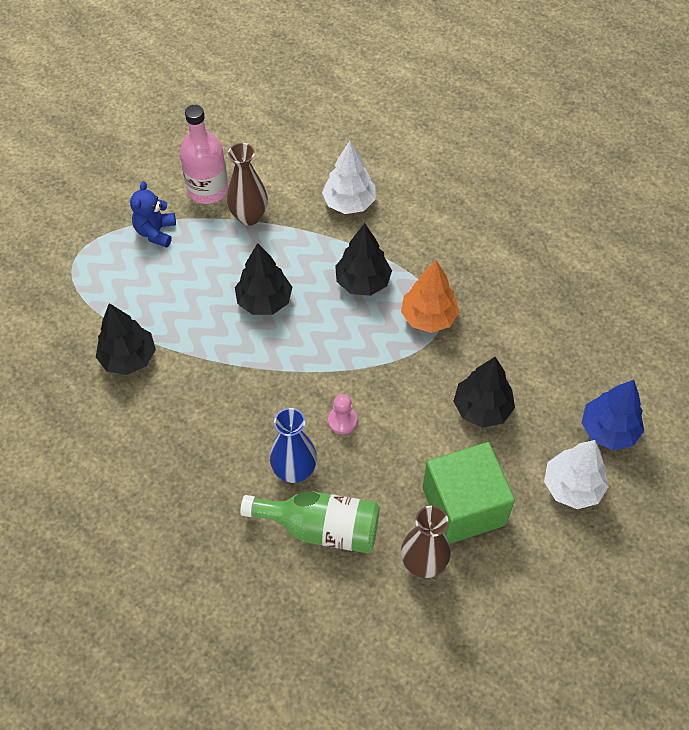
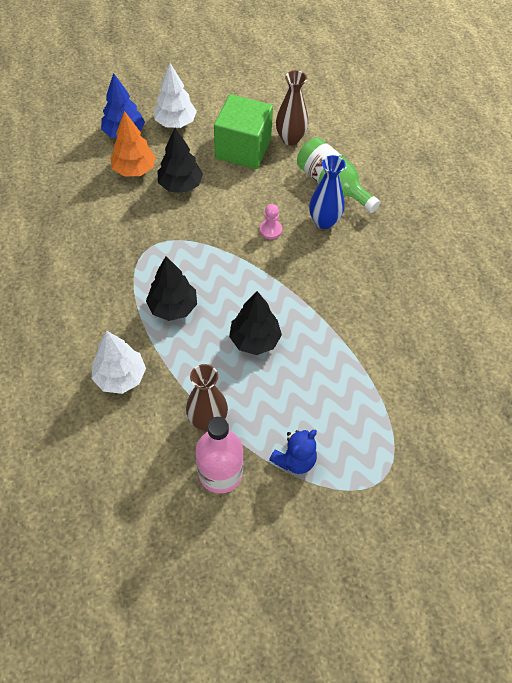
camera: 145 degrees left, 0 degrees up
(128, 358) = (385, 361): black tree -> none
(428, 317) = (154, 255): orange tree -> orange tree (134, 169)

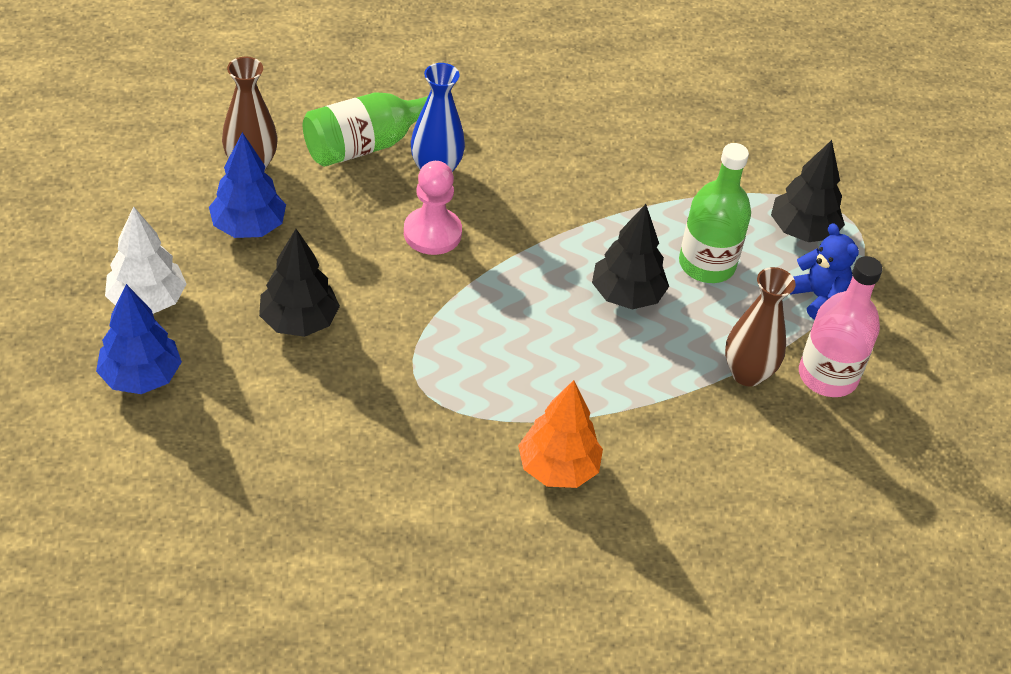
camera: 80 degrees left, 10 degrees down
(120, 377) = (658, 462): white tree -> none
(134, 169) = (238, 377): orange tree -> orange tree (558, 468)
(173, 307) = (547, 377): black tree -> black tree (802, 231)
(243, 148) = (248, 227): green cube -> blue tree
(270, 230) = (432, 233): pink pawn -> pink pawn, size x1.61
(300, 383) = (707, 264): none -> green bottle

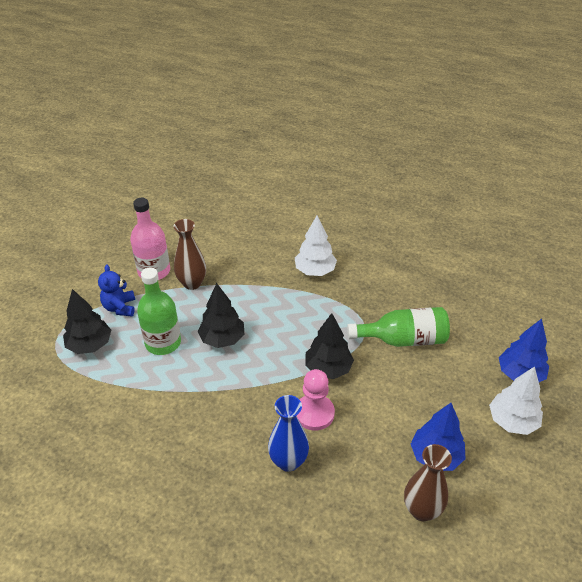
camera: 150 degrees left, 5 degrees down
(299, 321) = (420, 380): black tree -> black tree (328, 369)
(368, 144) = (326, 502): green bottle -> green bottle (403, 339)
(558, 468) = (315, 271): orange tree -> white tree

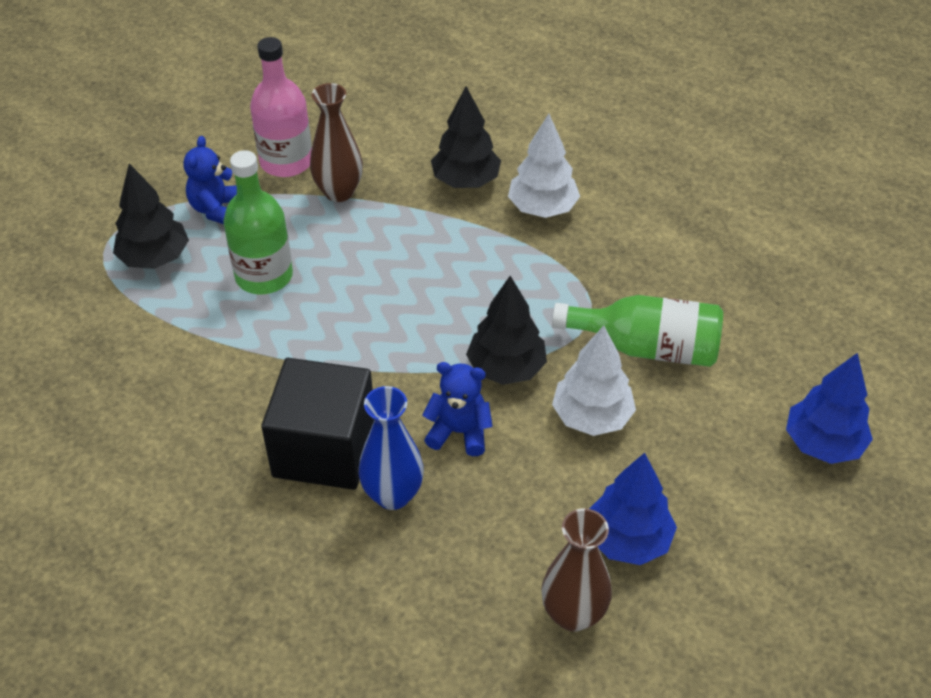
camera: 15 degrees right, 5 degrees up
(222, 339) = (356, 288): black tree -> black tree (466, 181)
(236, 442) = (324, 449): none -> black cube
(314, 413) = (459, 432): pink pawn -> blue teddy bear
(512, 421) = (777, 515): white tree -> white tree (591, 417)

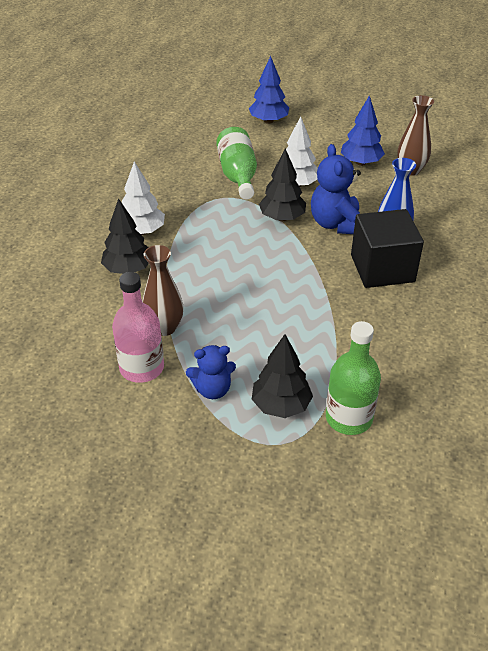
camera: 110 degrees left, 5 degrees down
(264, 276) = (266, 338): green bottle -> green bottle (349, 418)
(459, 432) = (336, 224): blue teddy bear -> blue teddy bear, size x1.53

